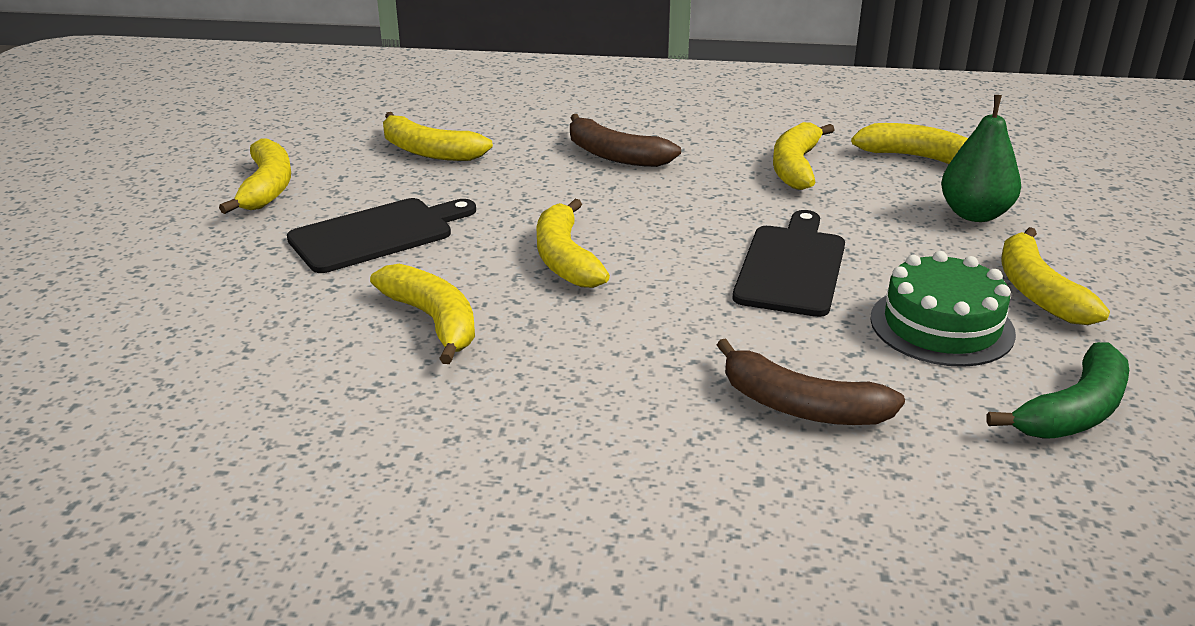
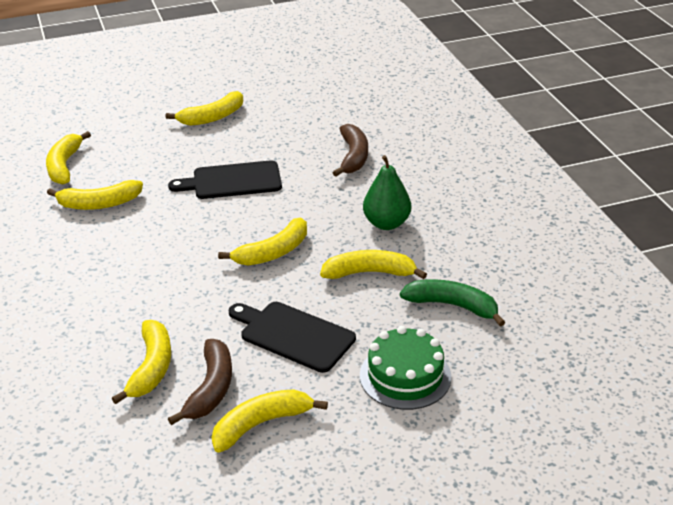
camera: 115 degrees left, 5 degrees up
(433, 321) = (370, 273): yellow banana -> yellow banana turned 60 degrees clockwise
(615, 155) = (115, 277): brown banana -> brown banana (211, 389)
(941, 326) = (262, 135): green cake -> green cake (405, 376)
(974, 214) = (136, 140): green pear -> green pear (386, 223)
(1074, 411) = (306, 103): green banana -> green banana (453, 306)

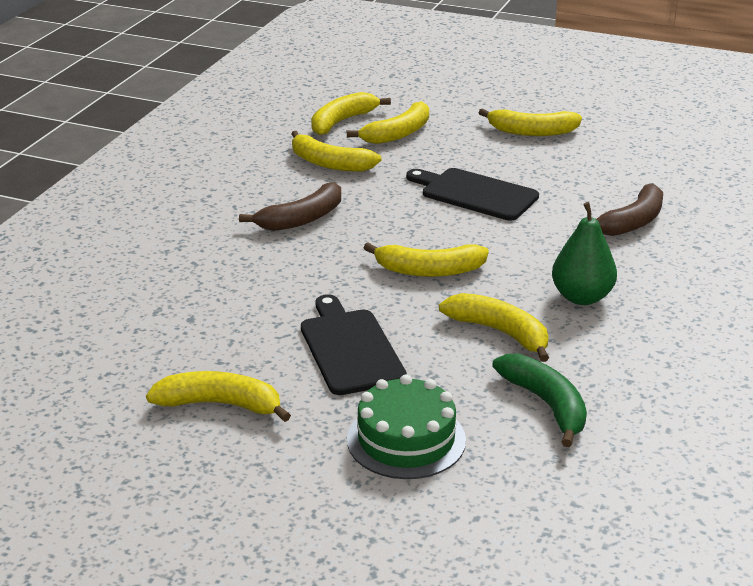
camera: 40 degrees right, 5 degrees down
(151, 368) = (195, 311): yellow banana -> yellow banana (398, 134)
(211, 389) = (219, 353): brown banana -> brown banana (302, 219)

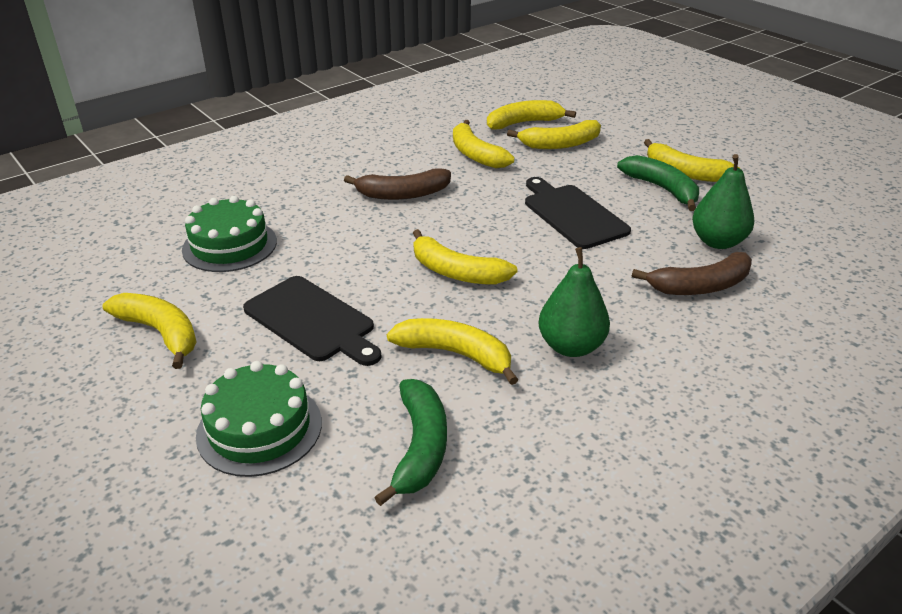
camera: 30 degrees right, 5 degrees up
(187, 313) = (230, 245): none -> green cake
(350, 348) = (312, 321): black cutting board -> black cutting board turned 120 degrees clockwise
(500, 332) = (455, 354): yellow banana -> yellow banana turned 45 degrees counterclockwise
(527, 151) = (662, 189): none -> green banana
(612, 183) = (717, 242): none -> green pear

